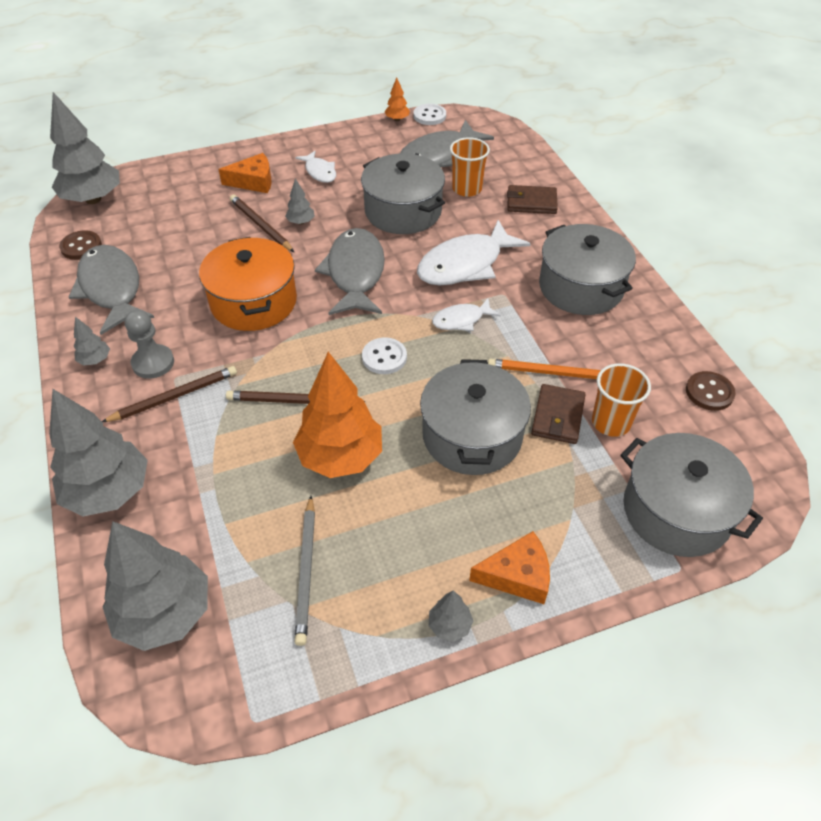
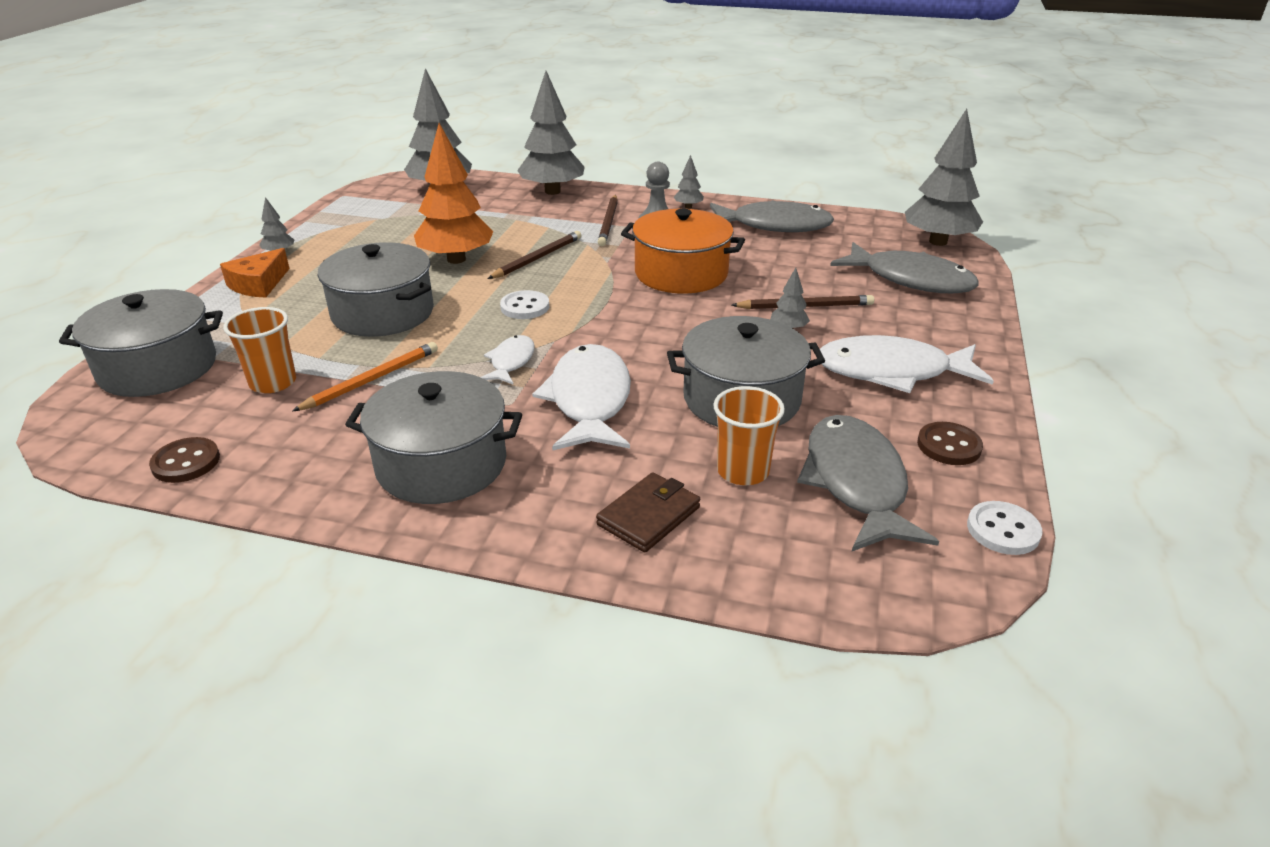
camera: 125 degrees right, 15 degrees down
(81, 247) = (855, 225): brown button -> brown button (949, 446)
(253, 181) = (904, 325): orange cheese -> none
(306, 571) = (394, 226): grey pencil -> none
(319, 172) = (891, 372): white fish -> white fish, size x1.92
(355, 273) = (660, 331): grey fish -> grey fish (911, 279)
(397, 119) = (1009, 489): orange tree -> none
(558, 416) = (327, 359): brown wallet -> none

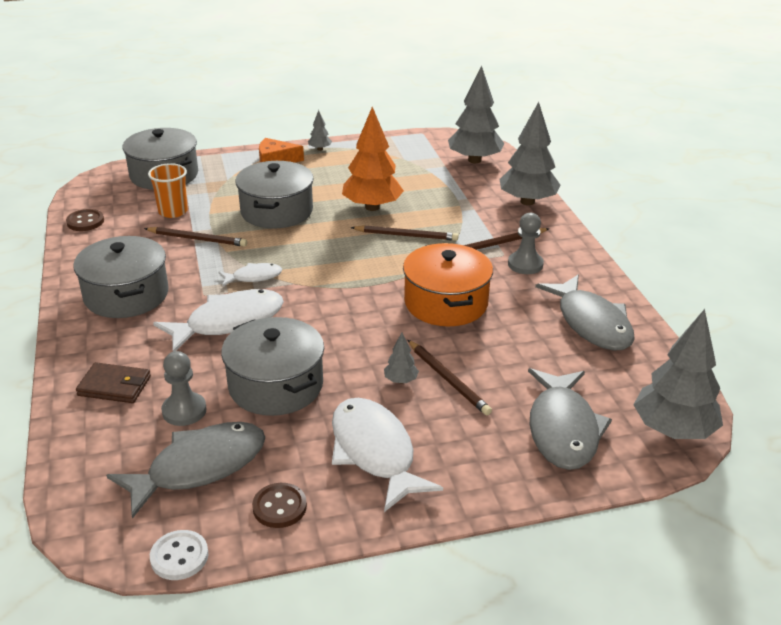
camera: 60 degrees right, 0 degrees up
(371, 379) = (197, 239): orange pencil -> brown pencil
(525, 307) = (329, 256): white button -> none
(688, 207) = (576, 269): grey tree -> none
(743, 471) = (184, 411): orange cup -> grey pawn

